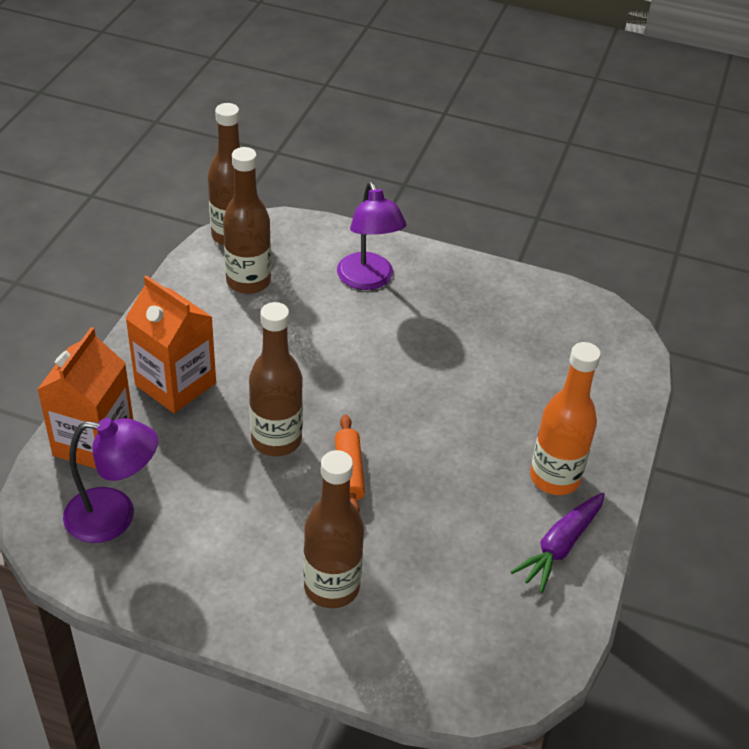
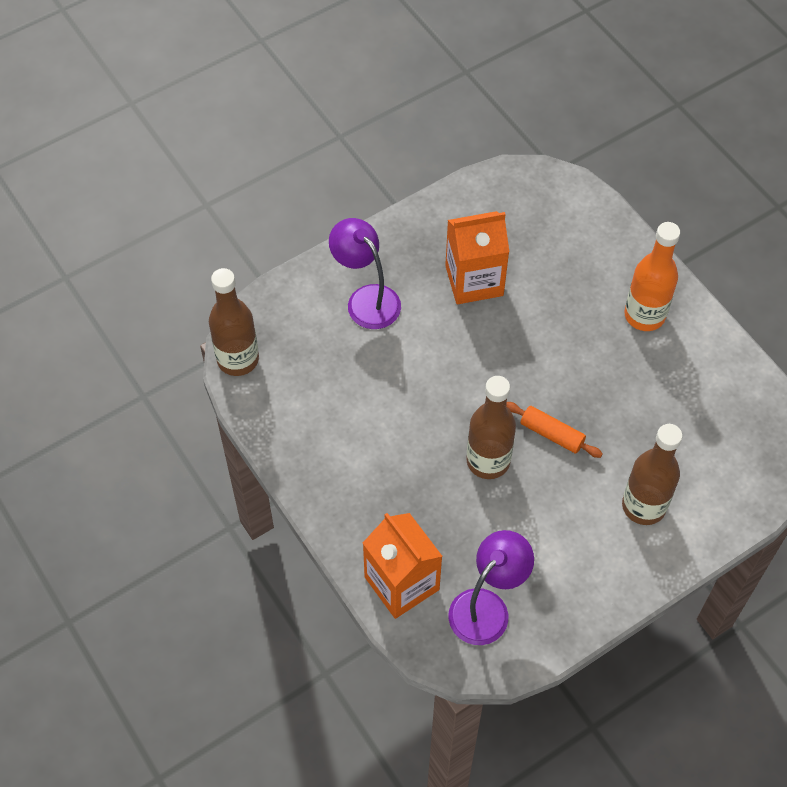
camera: 50 degrees left, 15 degrees up
(175, 384) = (380, 495): orange carton -> orange carton (474, 280)
(248, 281) = (303, 380): brown bottle -> none
(368, 280) = (366, 299): purple lamp -> purple lamp turned 150 degrees counterclockwise
(560, 546) = (701, 353): purple carrot -> none

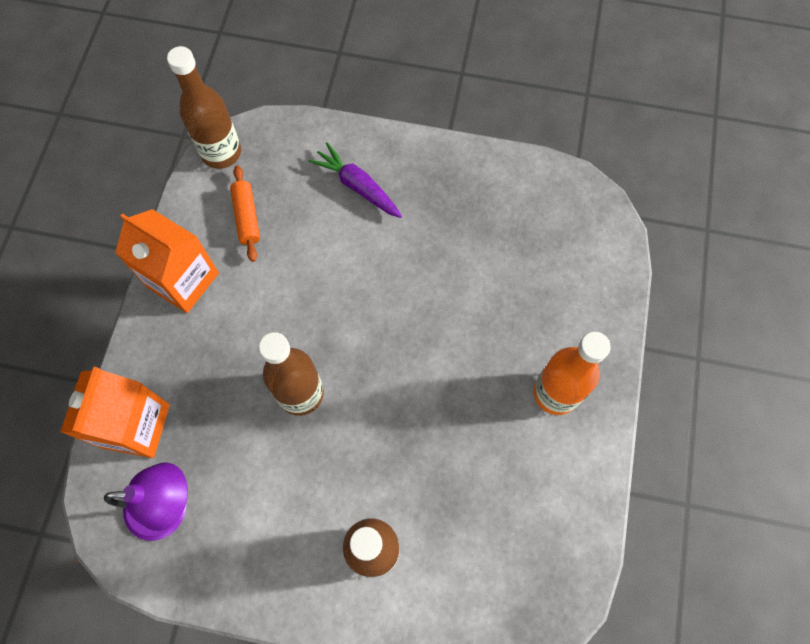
camera: 45 degrees right, 10 degrees up
(366, 299) = (357, 186): purple lamp -> purple carrot
(474, 280) = (452, 242): orange carton -> orange carton (183, 280)
(552, 434) = (371, 419): orange rolling pin -> orange rolling pin (247, 217)

